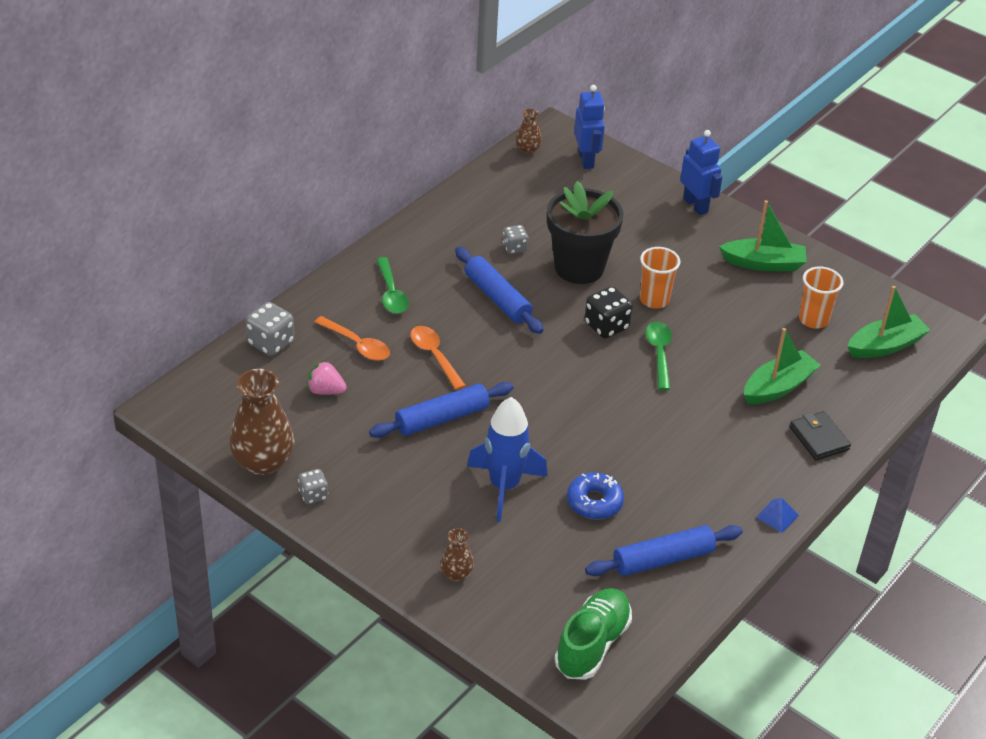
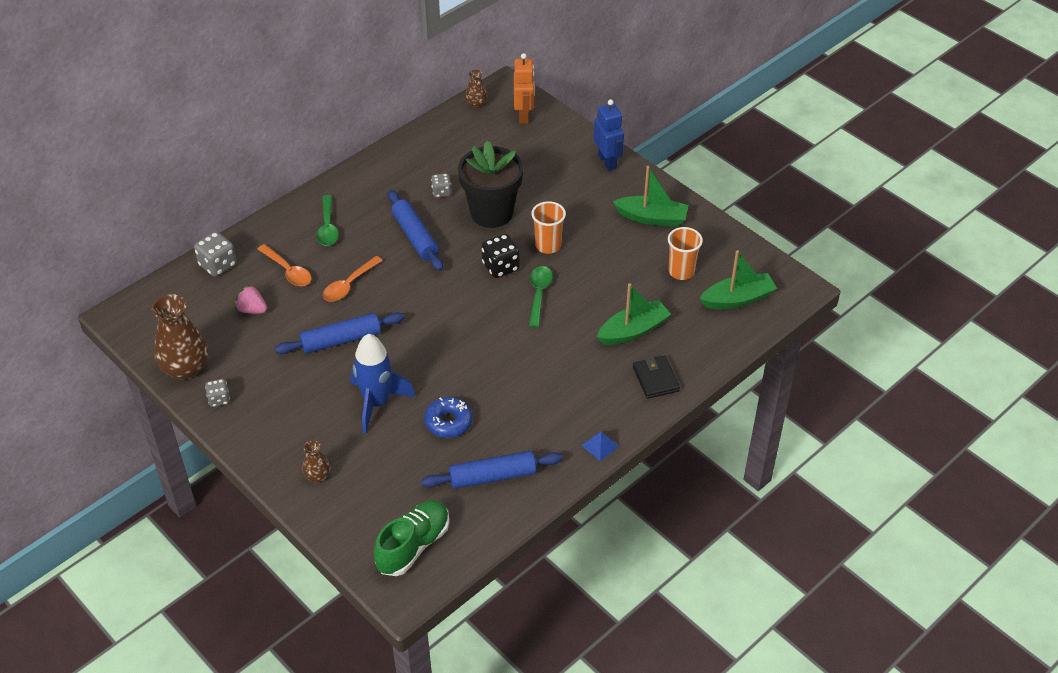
camera: 10 degrees right, 5 degrees up
(434, 356) = (349, 285): orange spoon -> orange spoon turned 120 degrees counterclockwise
(586, 160) = (524, 115): blue robot -> orange robot

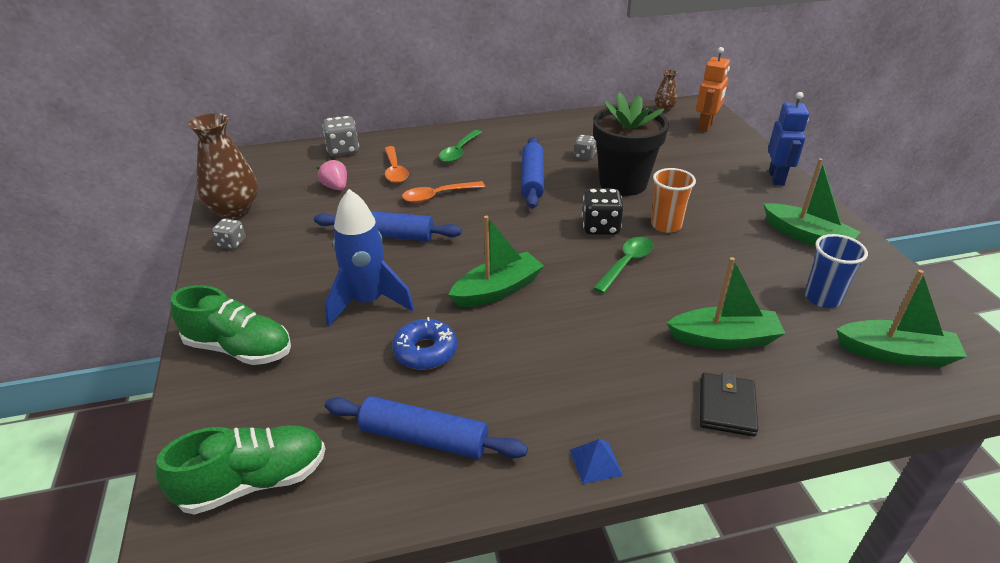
camera: 30 degrees right, 10 degrees down
(317, 476) = (239, 348): brown vase -> green shoe
(462, 354) = (497, 290): none -> green boat
(681, 271) = (822, 298): orange cup -> blue cup

